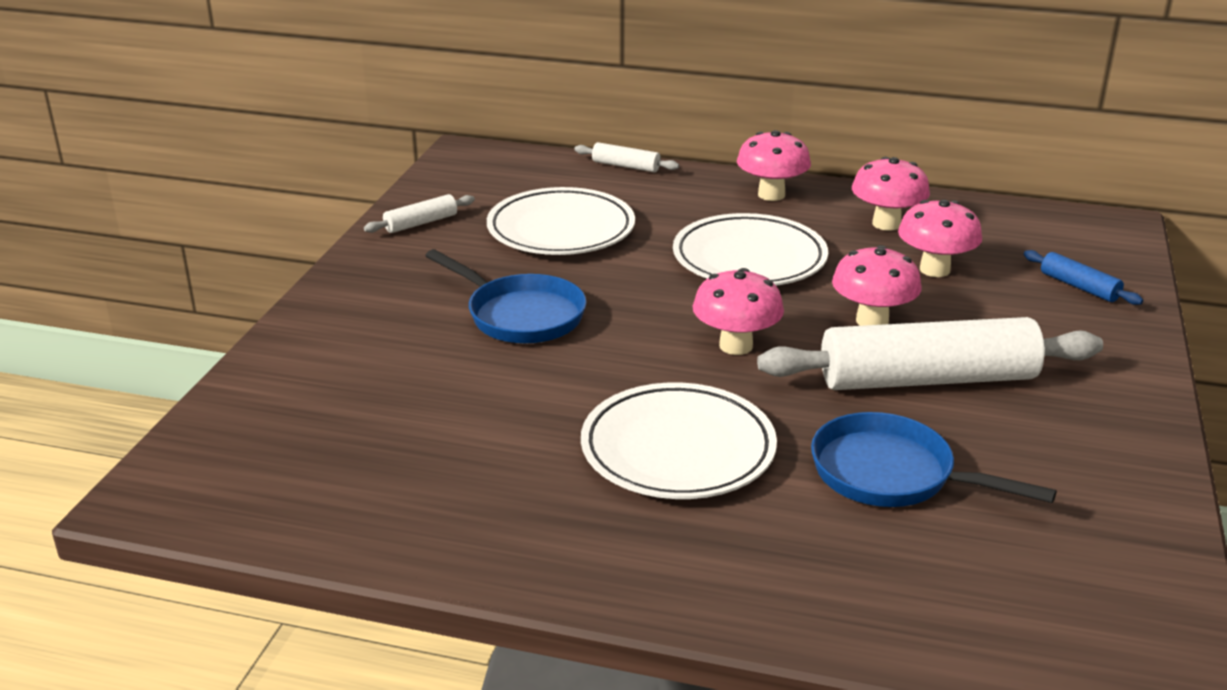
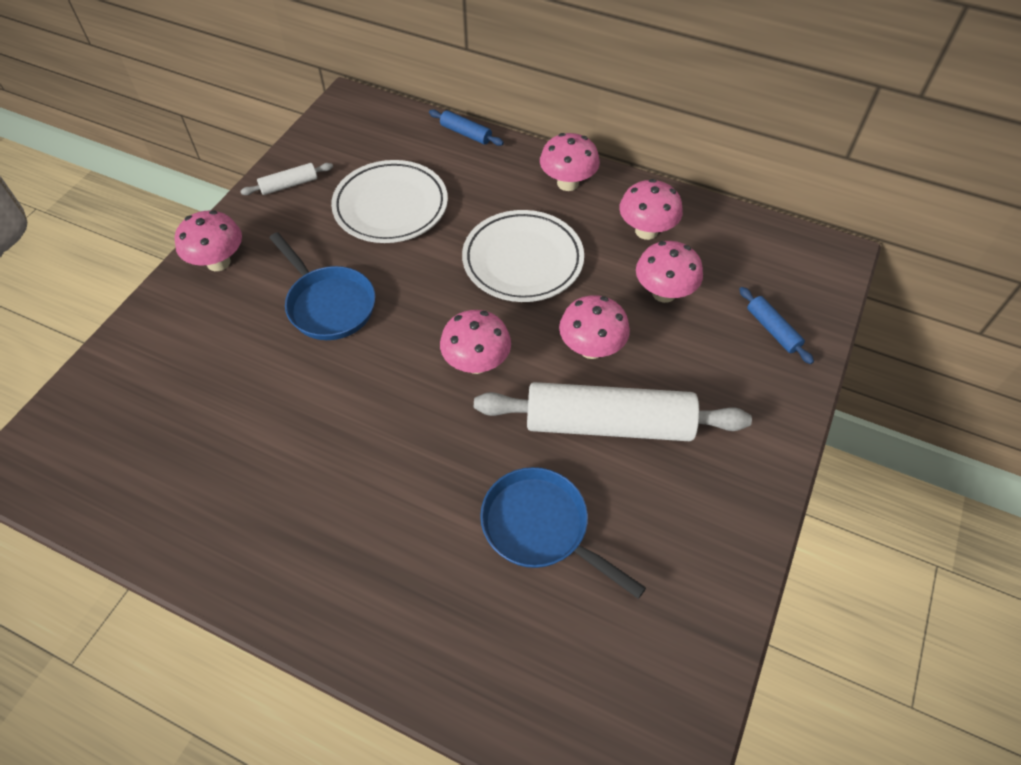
camera: 10 degrees right, 25 degrees up
(357, 293) = (218, 262): none -> pink mushroom
(626, 166) = (466, 133): white rolling pin -> blue rolling pin
(678, 450) = (393, 475): white plate -> none

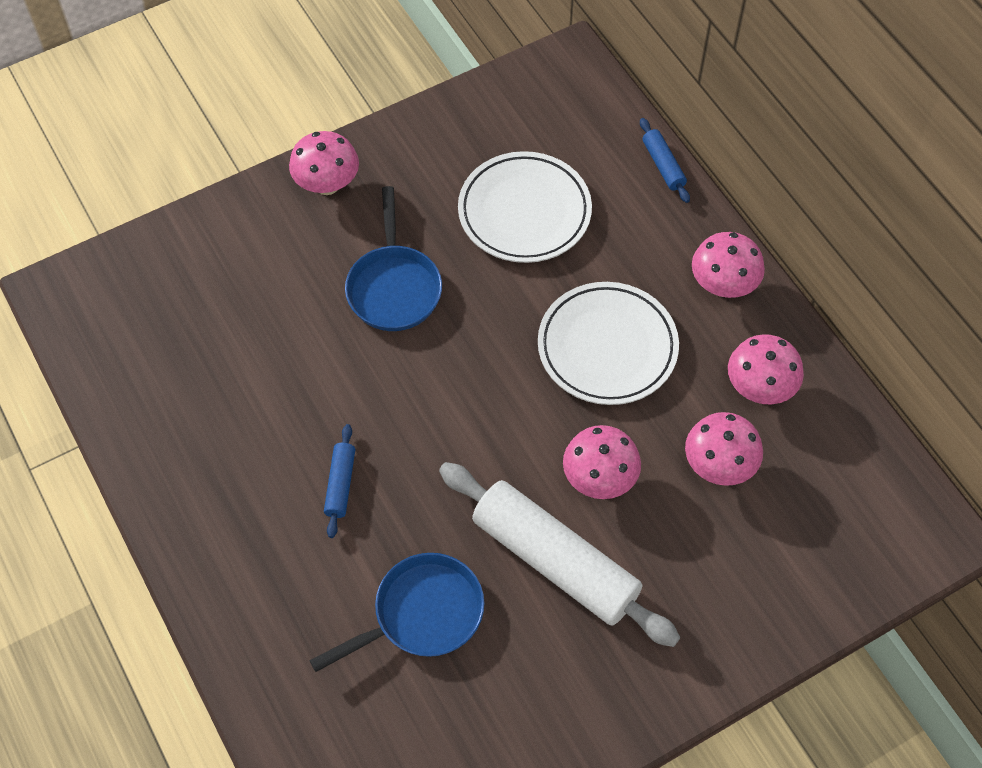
camera: 35 degrees right, 5 degrees up
(289, 185) = (445, 132): white rolling pin -> none
(476, 363) = (482, 428): pink mushroom -> none
(540, 528) = (422, 614): blue pan -> blue pan turned 75 degrees clockwise
(772, 330) = (795, 571): blue rolling pin -> blue rolling pin (340, 484)

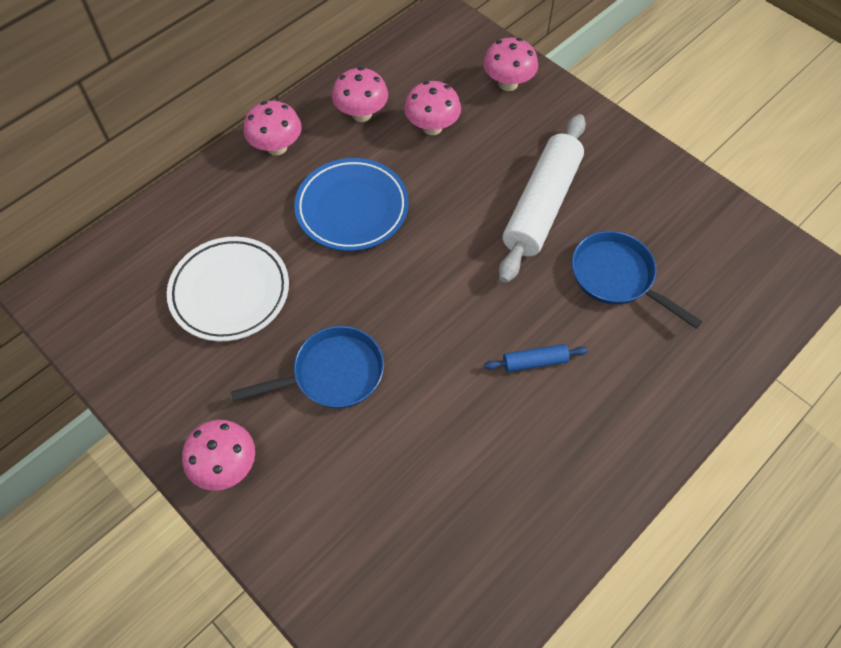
camera: 105 degrees left, 0 degrees up
(599, 479) = (467, 192): pink mushroom -> pink mushroom (508, 83)
(607, 347) = (352, 208): white plate -> blue plate
(663, 165) = (163, 203): blue rolling pin -> none

